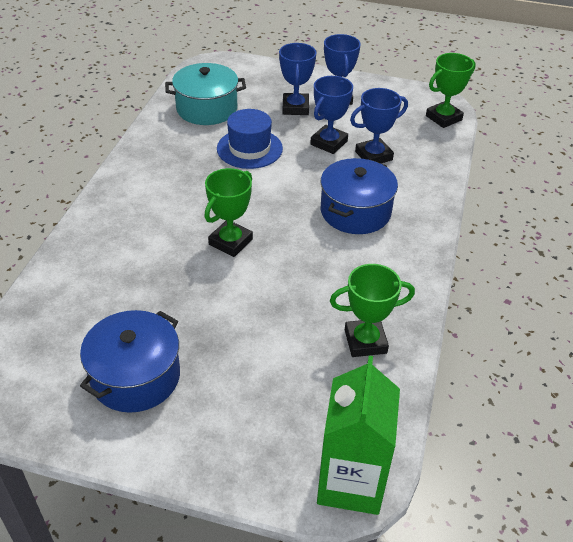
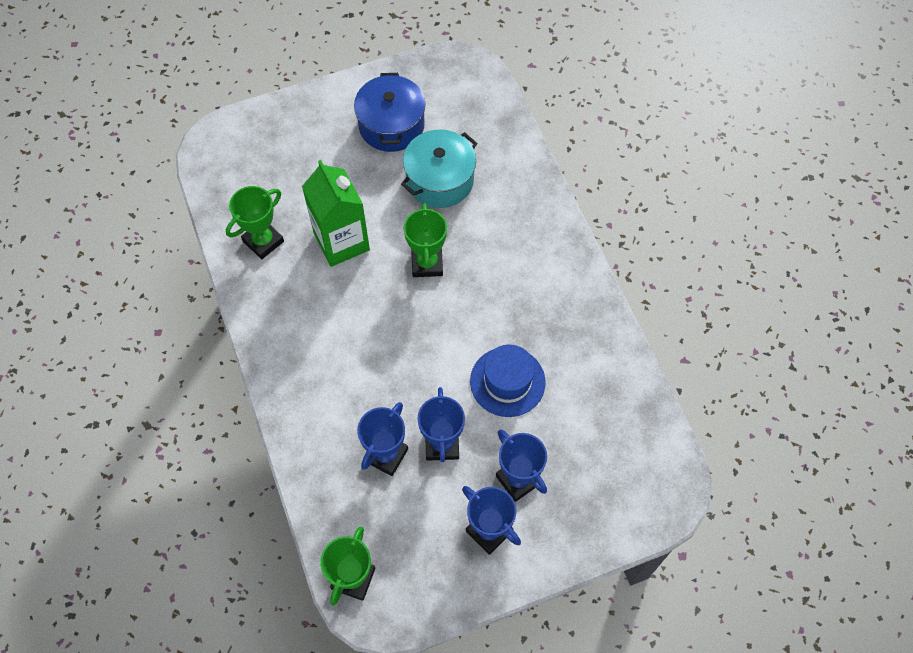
camera: 145 degrees right, 20 degrees up
(207, 109) = (601, 412): turquoise pot -> turquoise pot (440, 180)
(351, 482) = (214, 145): green carton -> green carton (341, 242)
(355, 211) = (353, 364): blue pot -> none

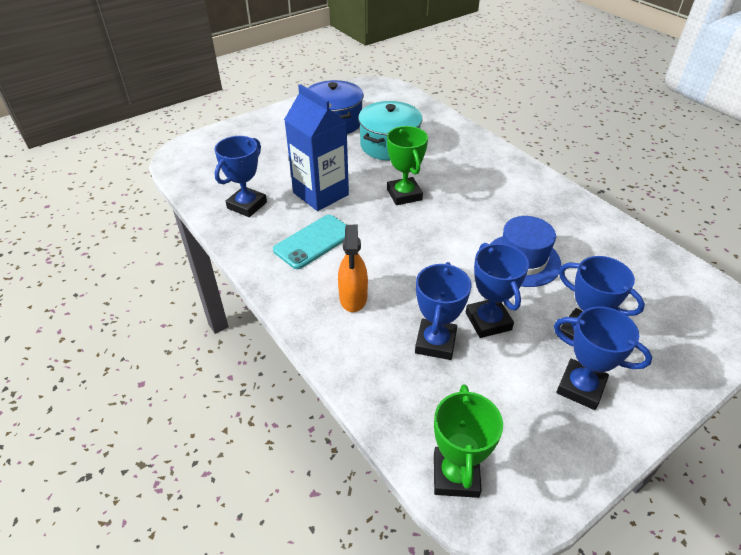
camera: 15 degrees left, 20 degrees down
(263, 241) = (247, 205): green trophy -> blue trophy
(315, 308) = (314, 242): none -> turquoise phone
(331, 387) = (353, 298): none -> orange spray bottle
(341, 242) = (321, 194): green carton -> blue carton

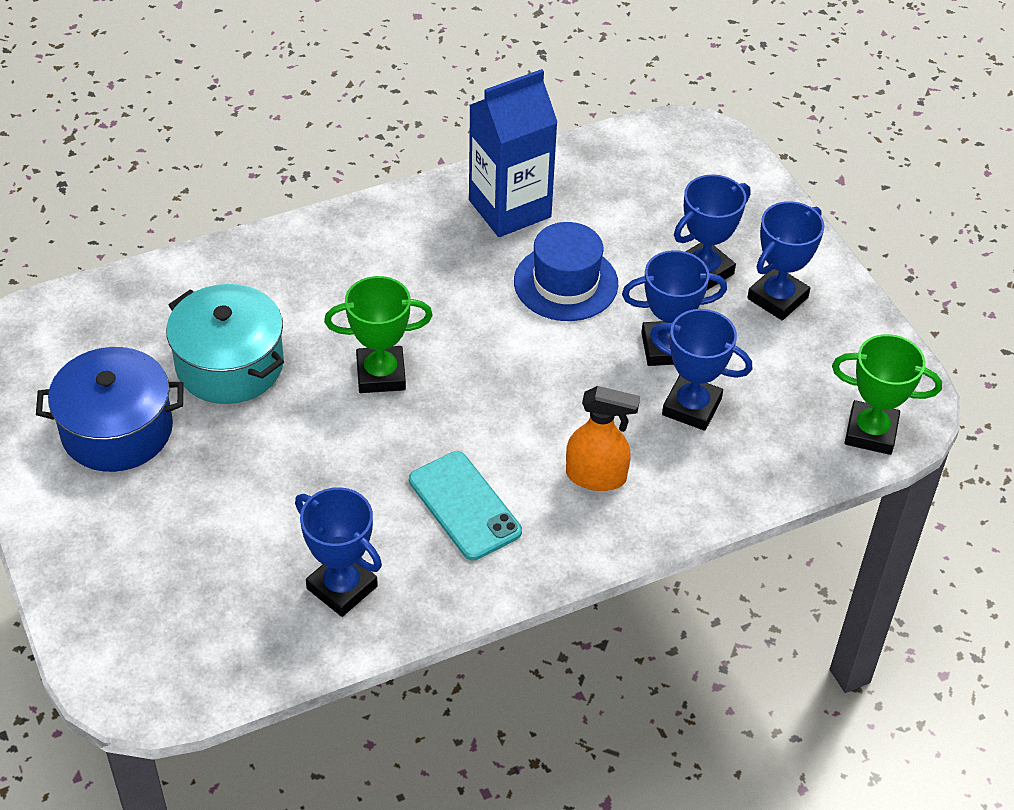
camera: 80 degrees left, 5 degrees up
(321, 194) = (343, 481): blue carton -> blue carton (510, 209)

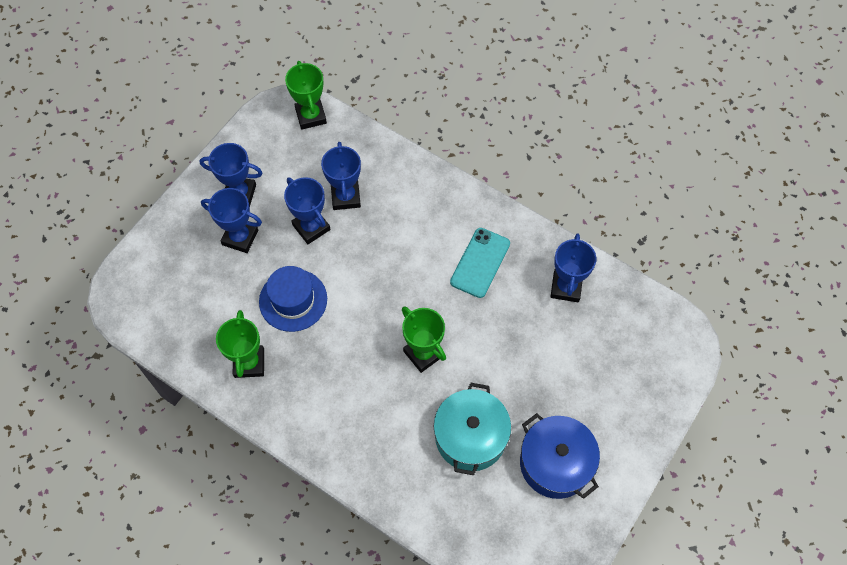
camera: 120 degrees left, 15 degrees up
(510, 209) = (249, 363): blue carton -> green trophy
(596, 476) = (420, 216): orange spray bottle -> none

